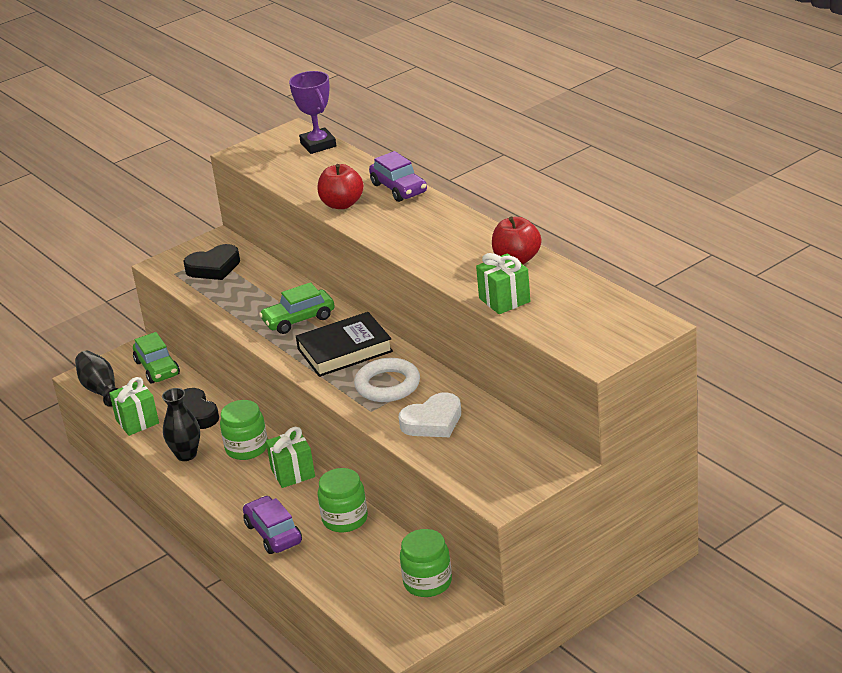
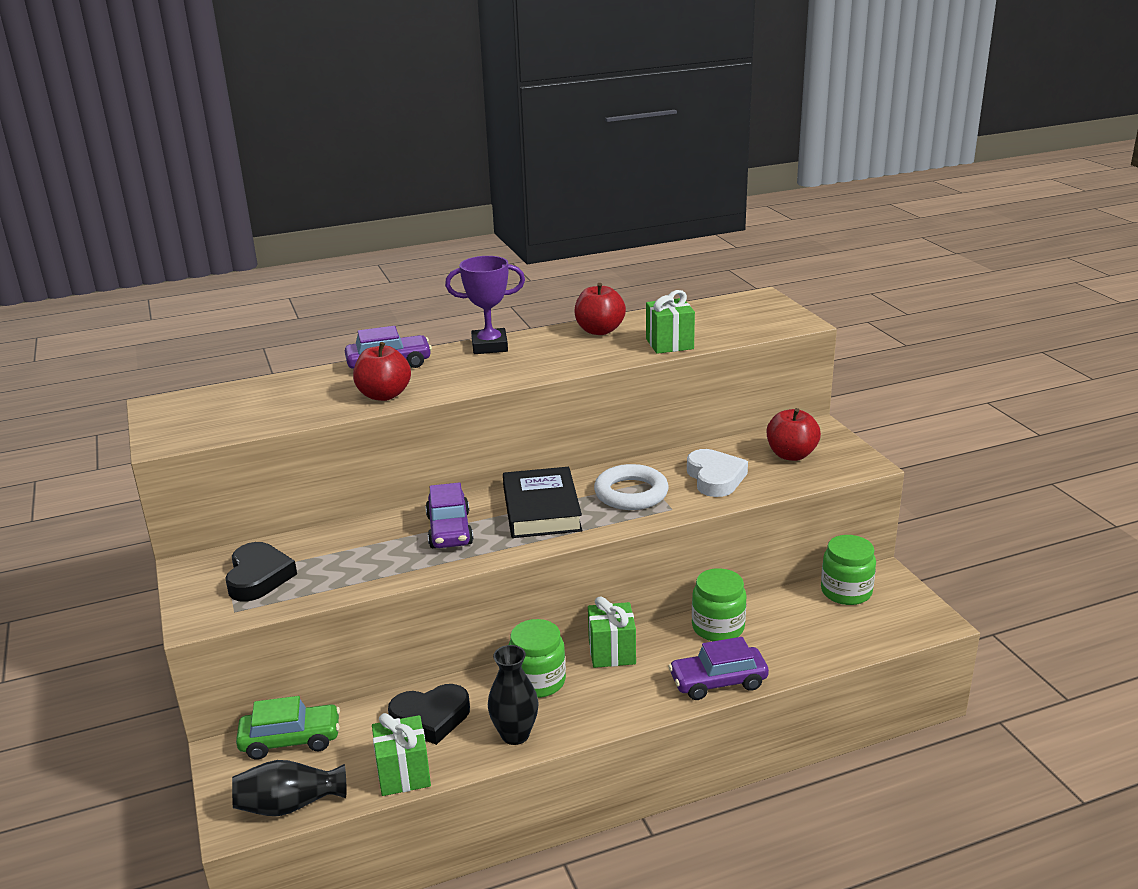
camera: 75 degrees left, 5 degrees down
(299, 320) = (450, 530): green car -> purple car
(318, 145) = (220, 394): purple trophy -> purple trophy (489, 346)
(497, 455) = (791, 455): none -> red apple

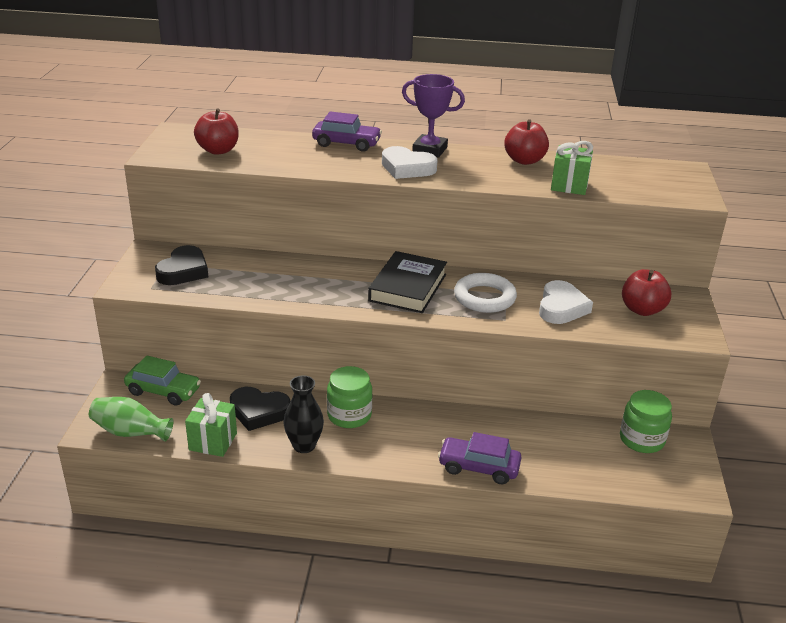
camera: 25 degrees right, 5 degrees up
(289, 805) = (130, 432): black vase -> green vase
(384, 395) = (321, 165): red apple -> red apple (218, 150)
(450, 530) = (331, 281): purple car -> none
(485, 372) = (407, 168): none -> white heart
(612, 652) = (418, 415): green gift -> none
(718, 627) = (513, 428): green jar -> none

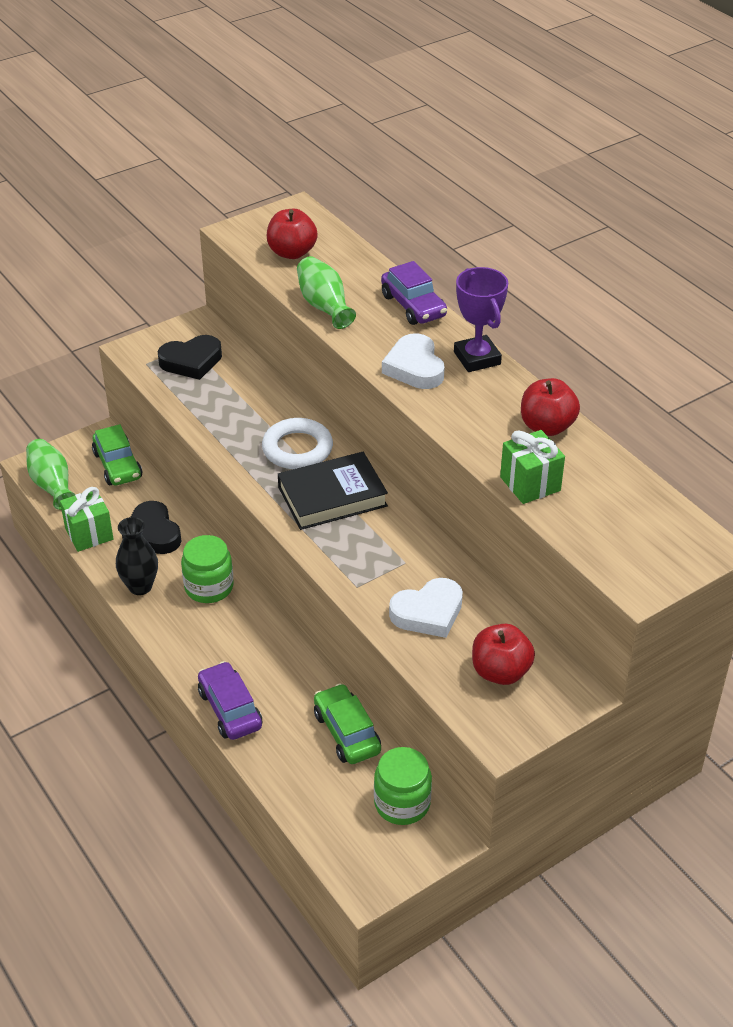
camera: 50 degrees right, 10 degrees up
(294, 165) = (324, 306): none -> green vase
(484, 298) = (378, 553): white ring -> white ring (297, 449)
(557, 429) = (346, 732): none -> green car

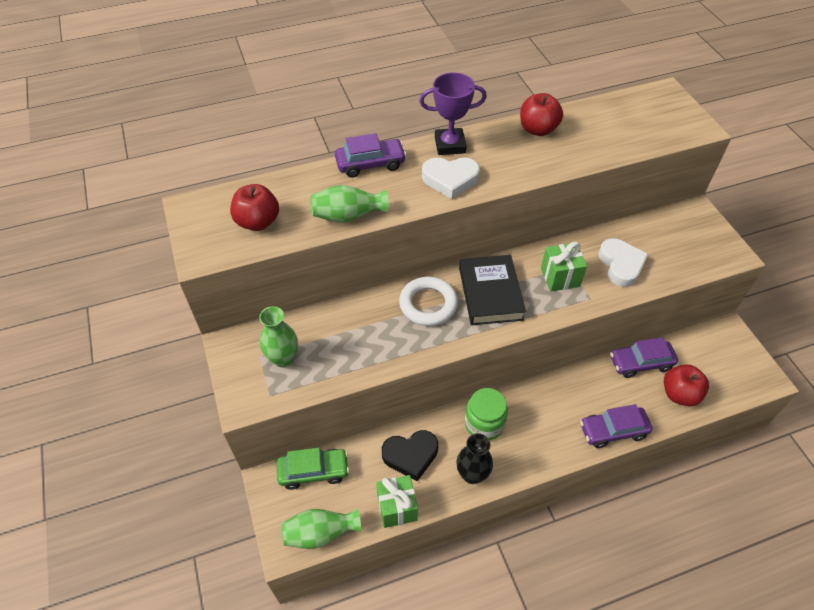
camera: 75 degrees left, 10 degrees up
(191, 361) = (283, 358): black heart -> green vase
(346, 732) = (641, 363): green car -> purple car
(402, 803) = (701, 346): green jar -> none
(500, 672) = (678, 241): red apple -> red apple (679, 394)
(530, 484) = (597, 151): green gift -> green gift (560, 277)

